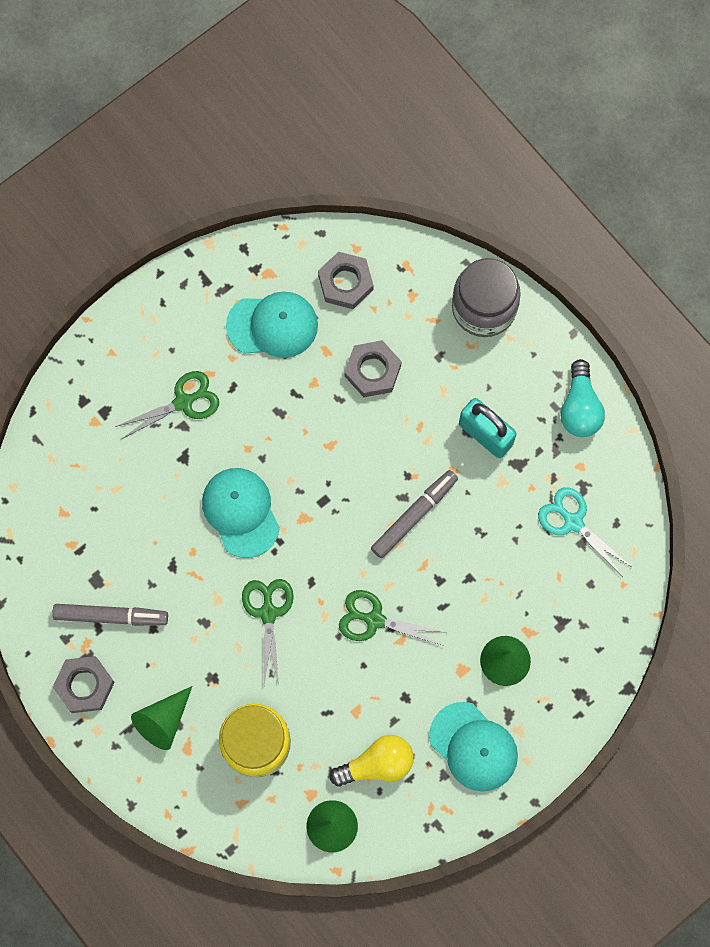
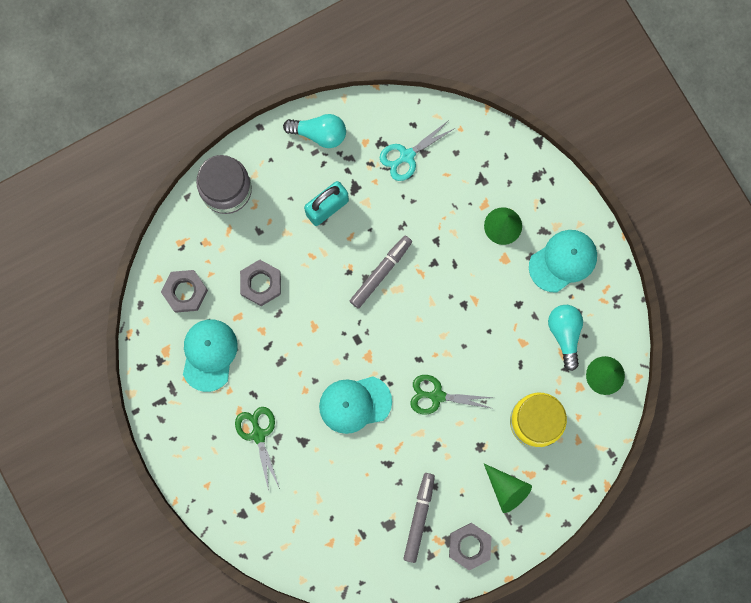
camera: 80 degrees left, 5 degrees up
(374, 620) = (456, 316): green scissors -> none
(377, 764) = (565, 334): yellow light bulb -> turquoise light bulb
(414, 515) = (381, 273): grey marker -> grey marker turned 75 degrees clockwise

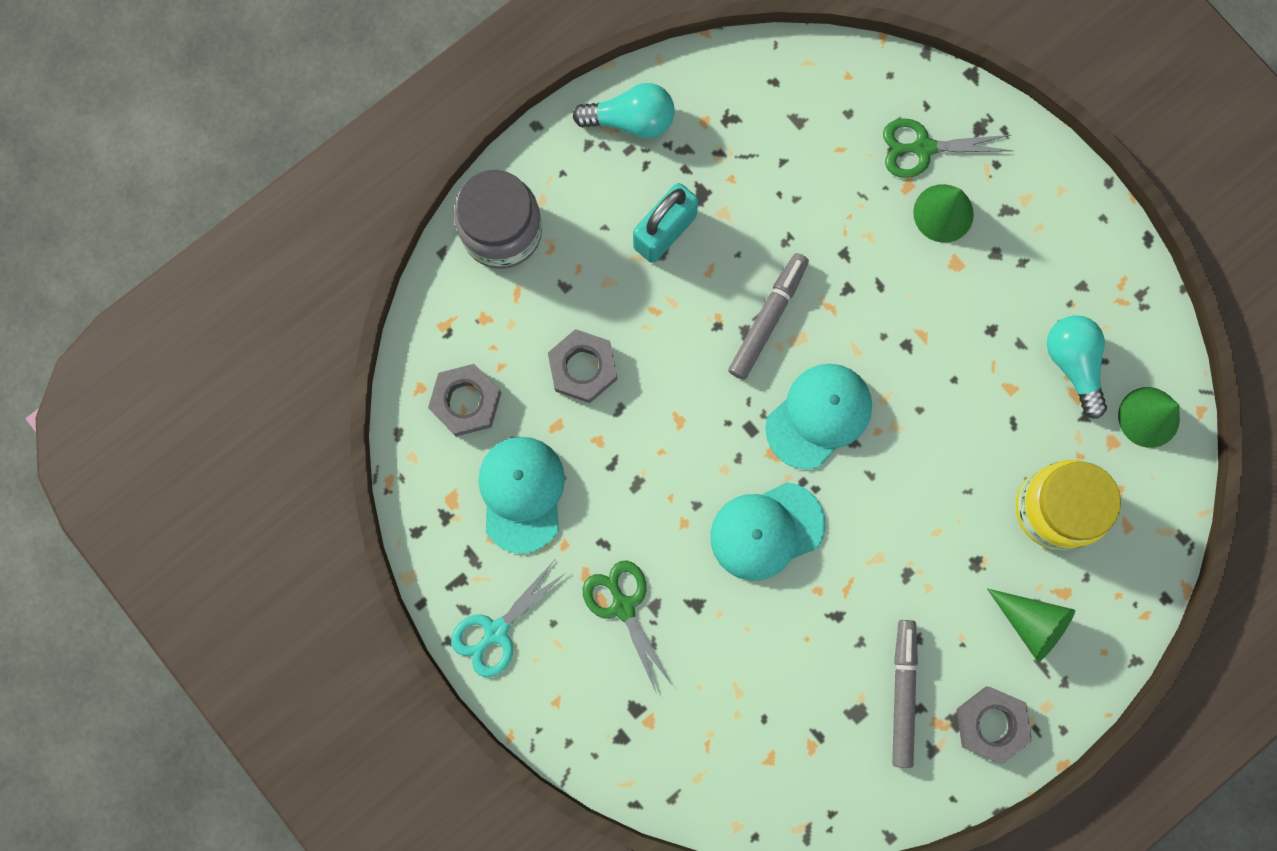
camera: 10 degrees left, 0 degrees up
(407, 156) = (773, 131): turquoise scissors -> turquoise scissors (496, 631)
(437, 396) = (893, 495): green scissors -> green scissors (923, 148)
(563, 261) = (1047, 251): turquoise cap -> turquoise cap (819, 416)

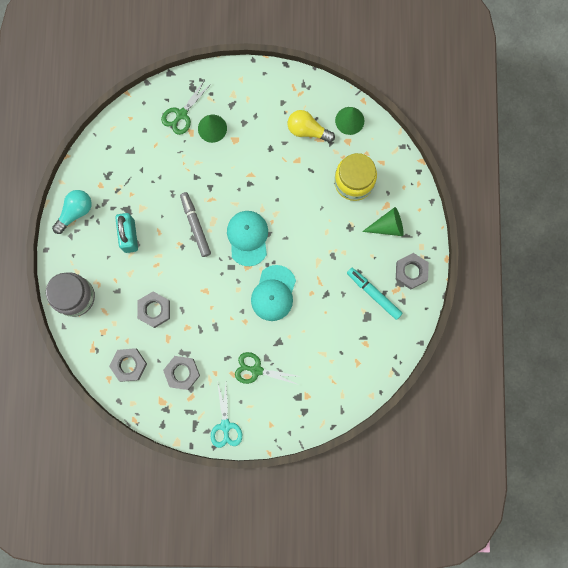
camera: 50 degrees left, 0 degrees up
(521, 493) = (182, 373): turquoise cap -> grey nut
(902, 693) = (373, 294): grey marker -> turquoise marker
(1073, 364) = (307, 130): turquoise light bulb -> yellow light bulb

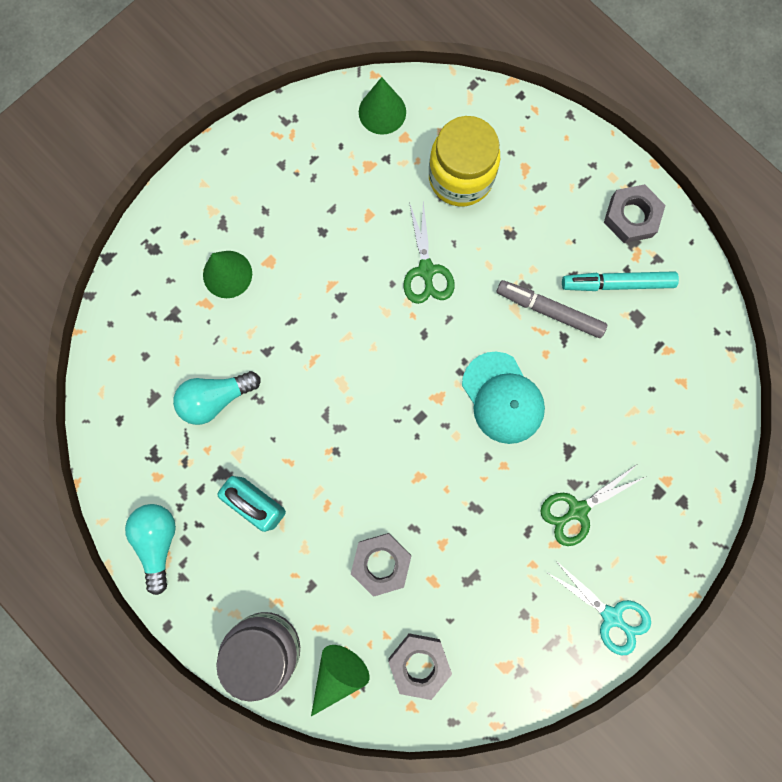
camera: 45 degrees left, 0 degrees up
(155, 176) = (216, 398): none -> turquoise light bulb
(181, 114) = (172, 293): green scissors -> green scissors (426, 270)
(182, 373) = (493, 606): grey nut -> none
(195, 225) = (326, 410): grey marker -> grey marker (549, 311)
(248, 238) = (404, 363): turquoise cap -> none
(307, 130) = (345, 169): yellow light bulb -> none
(387, 226) = (551, 191): green cone -> green cone (337, 674)

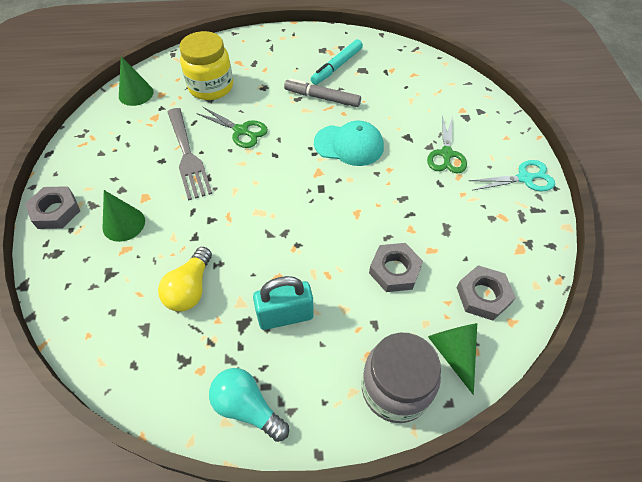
camera: 50 degrees left, 25 degrees down
(216, 398) = (190, 288): turquoise light bulb -> yellow light bulb
(348, 251) = (188, 156): none -> grey fork
(549, 311) = (322, 98): grey marker -> grey marker turned 45 degrees clockwise
(631, 217) = (309, 43): grey nut -> grey nut (56, 211)

